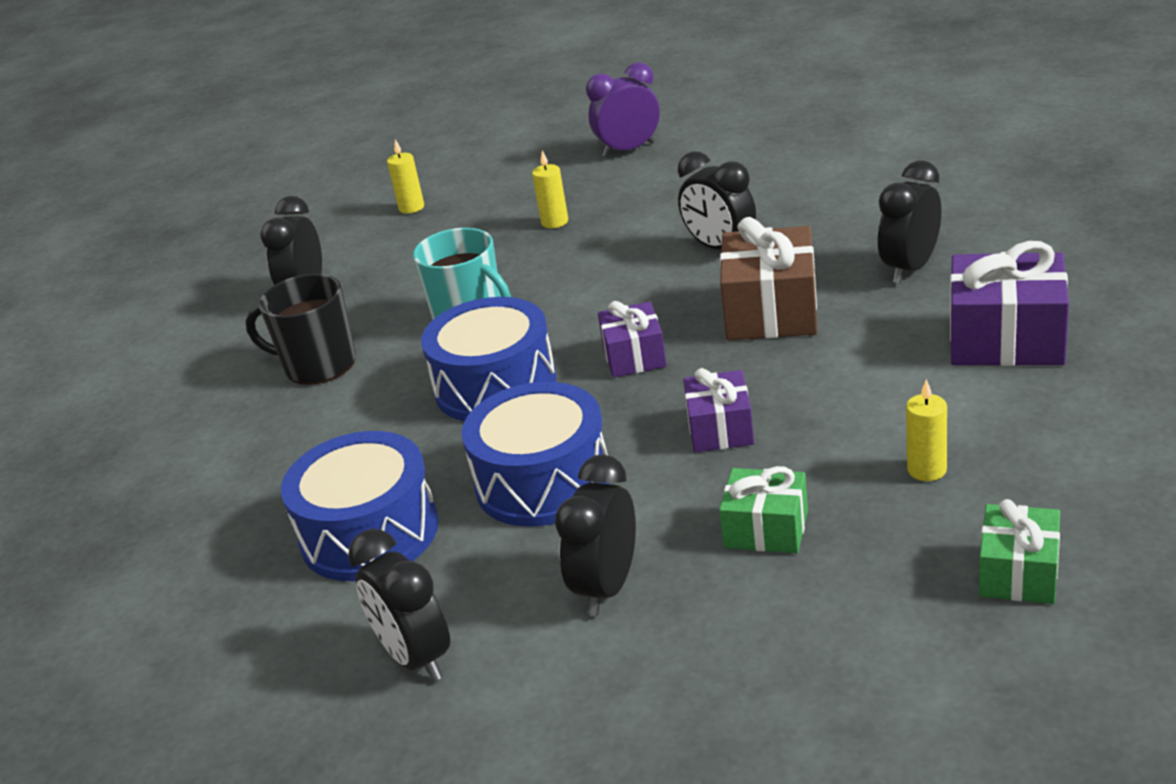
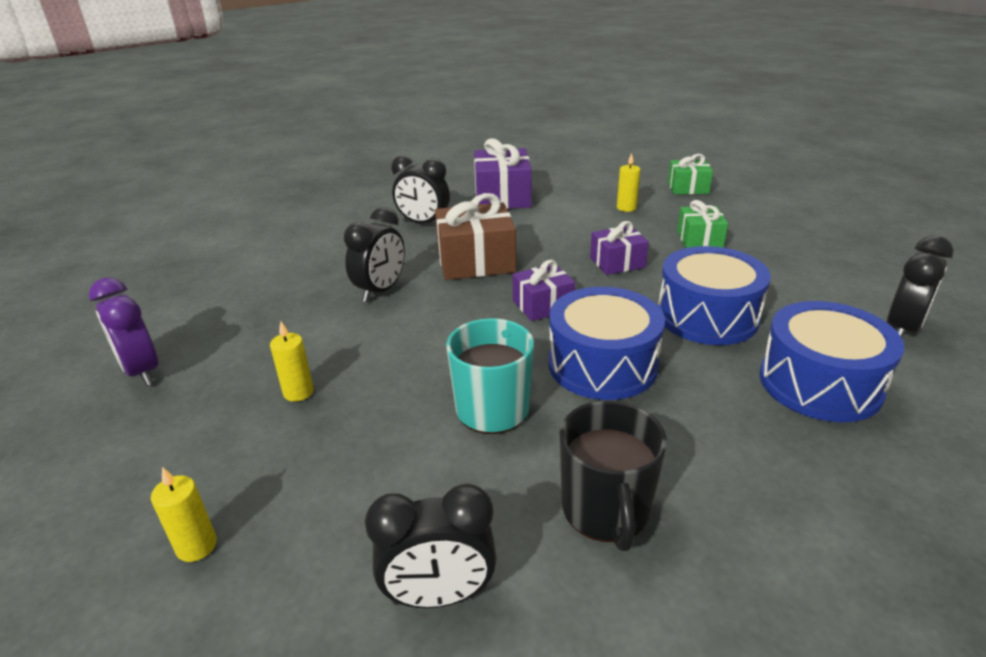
camera: 110 degrees left, 0 degrees up
(607, 587) = (783, 276): black clock -> none

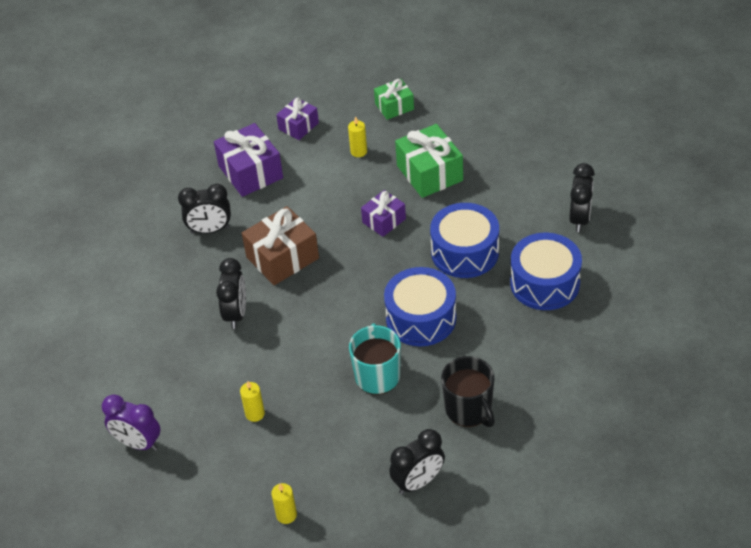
camera: 25 degrees left, 15 degrees up
(543, 305) = (357, 283): purple gift -> purple gift (298, 126)
(699, 240) = (429, 173): green gift -> green gift, size x1.65

